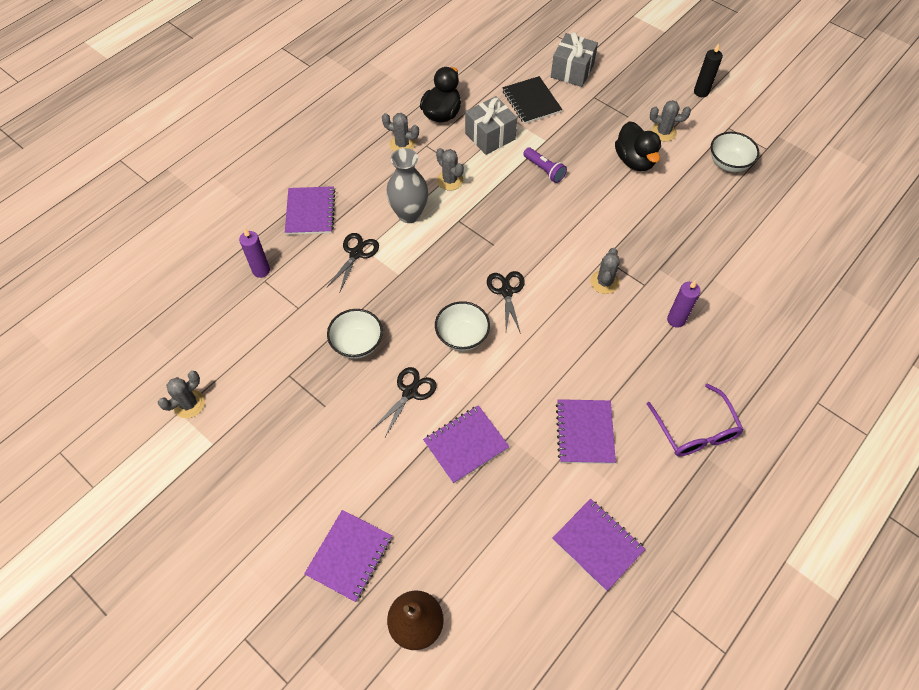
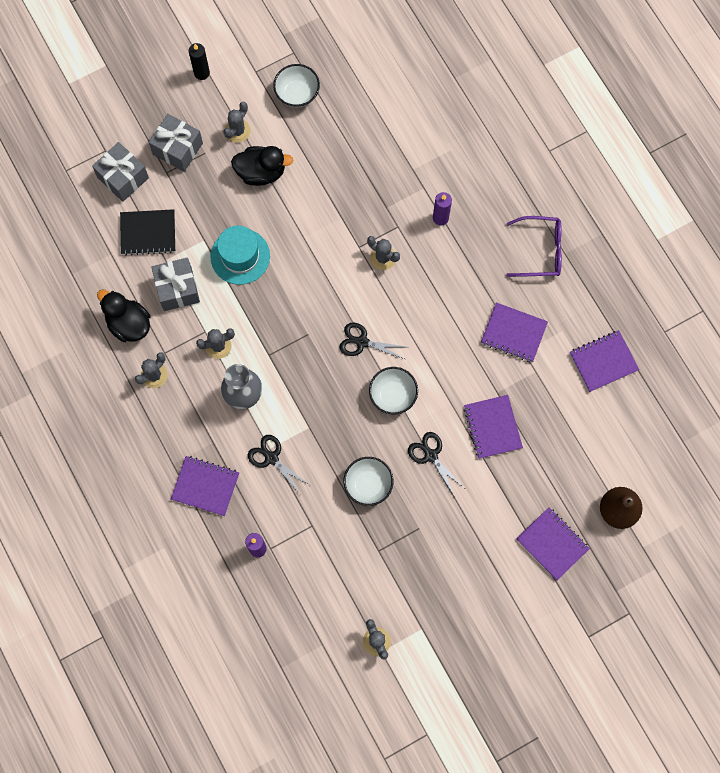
camera: 70 degrees left, 15 degrees up
(544, 170) = (240, 256): purple flashlight -> turquoise hat
(620, 97) = (178, 149): none -> grey gift

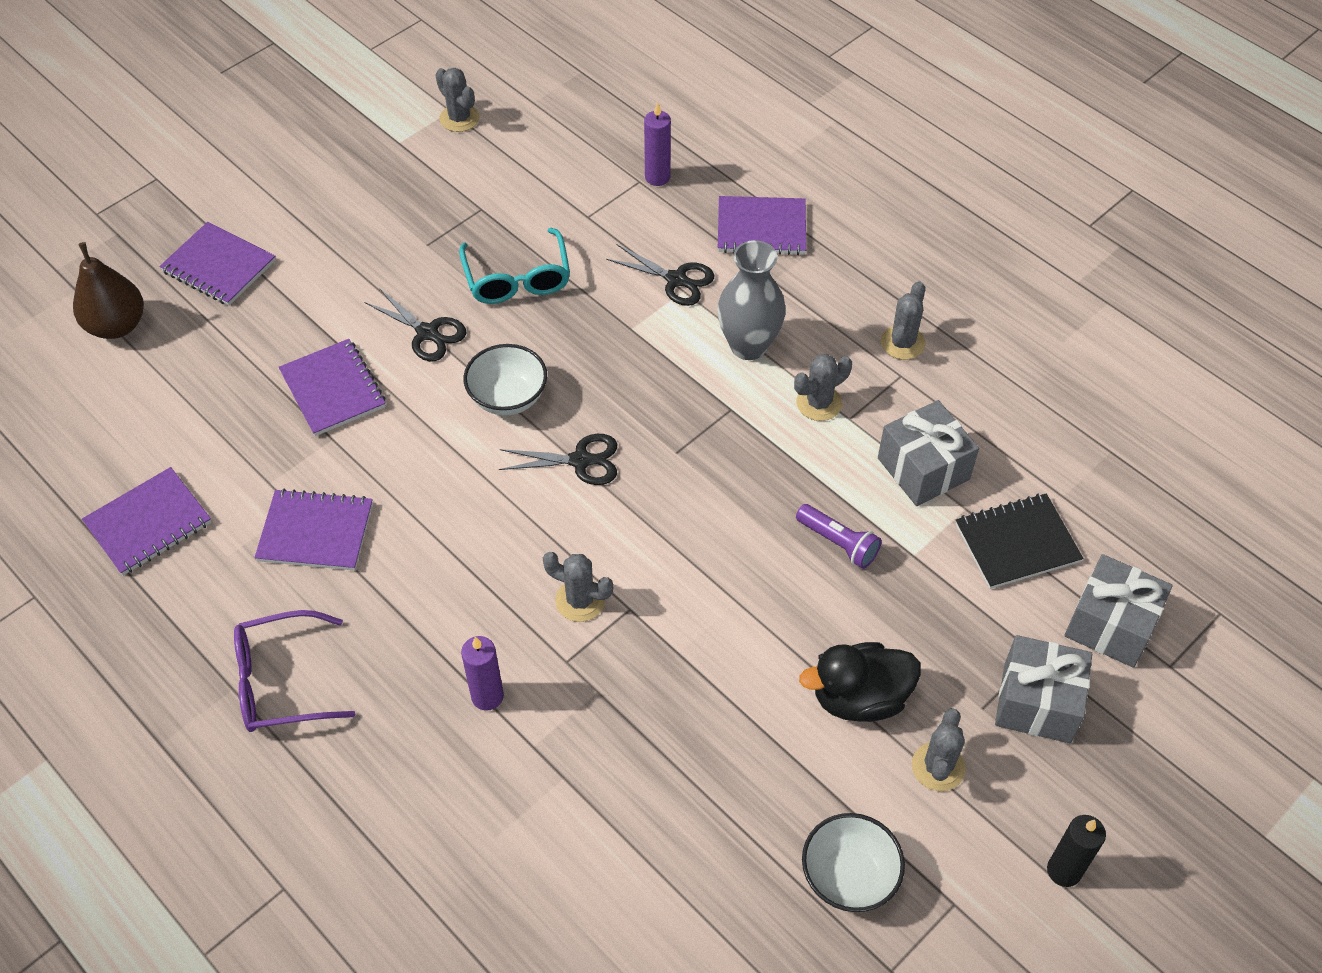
camera: 165 degrees right, 20 degrees down
(129, 324) = (978, 401): black duck -> none
(240, 256) = (838, 543): turquoise hat -> purple flashlight
(368, 484) = (517, 278): white bowl -> turquoise glasses

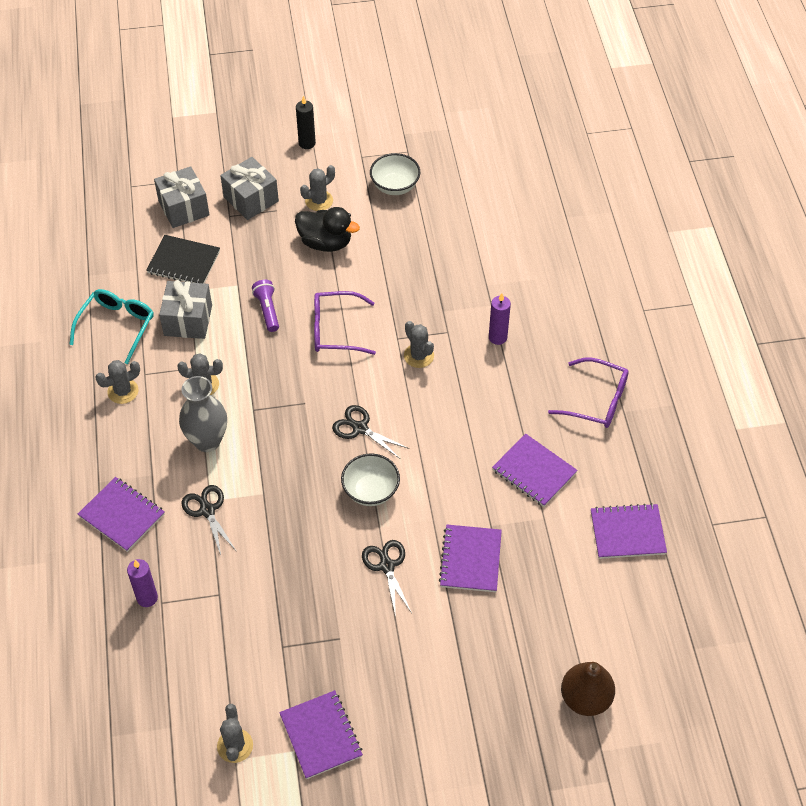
camera: 145 degrees left, 0 degrees up
(219, 266) = (491, 709): purple notebook -> purple notebook (321, 735)
(517, 278) = (302, 573): turquoise glasses -> turquoise glasses (117, 326)
(723, 570) = (335, 330): none -> purple glasses

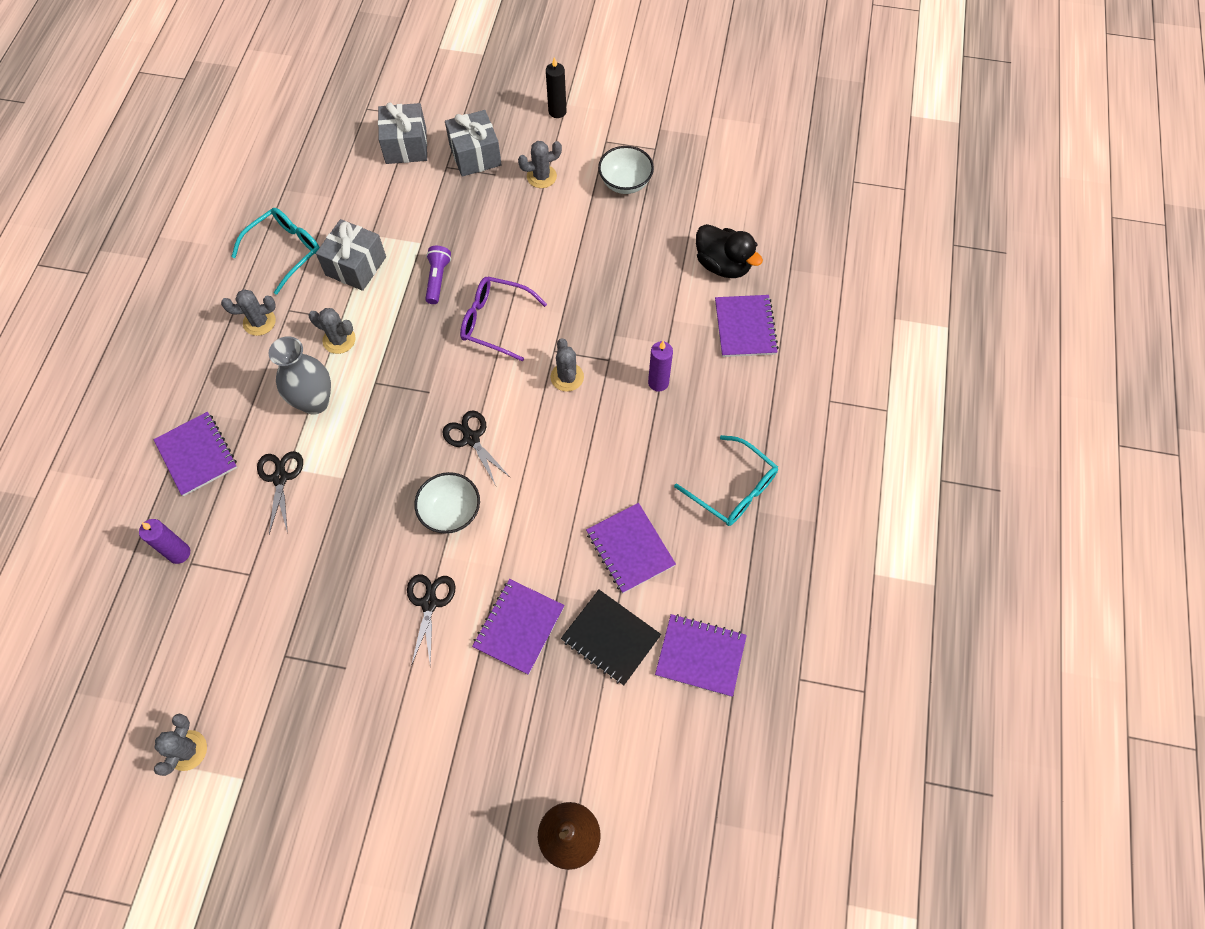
camera: 20 degrees right, 10 degrees up
(184, 262) = (380, 203): black notebook -> black notebook (610, 638)
(321, 735) = (276, 772): purple notebook -> purple notebook (745, 327)
(325, 243) = (528, 224): black duck -> black duck (723, 265)
(596, 400) = (733, 489): purple glasses -> turquoise glasses

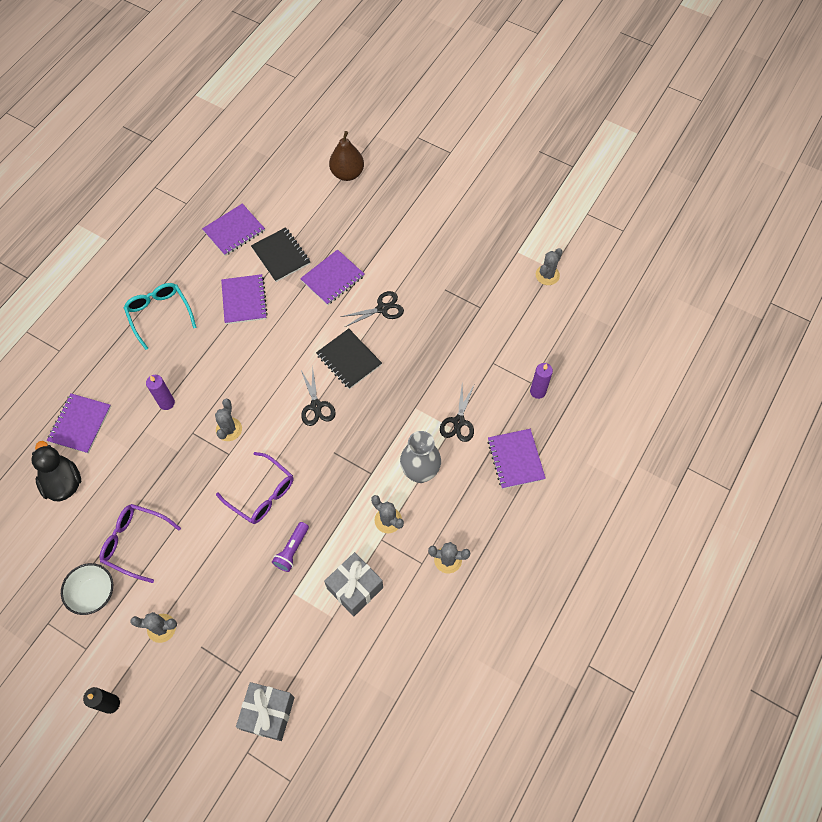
camera: 160 degrees left, 0 degrees up
(285, 251) = (410, 626): turquoise glasses -> none
(429, 603) = (382, 308): black scissors -> black scissors turned 135 degrees counterclockwise
(451, 512) = (349, 360): white bowl -> black notebook
(475, 155) = (209, 676): grey gift -> none
(610, 236) = (135, 542): none -> purple glasses
(700, 655) = (234, 231): purple notebook -> purple notebook turned 75 degrees counterclockwise

